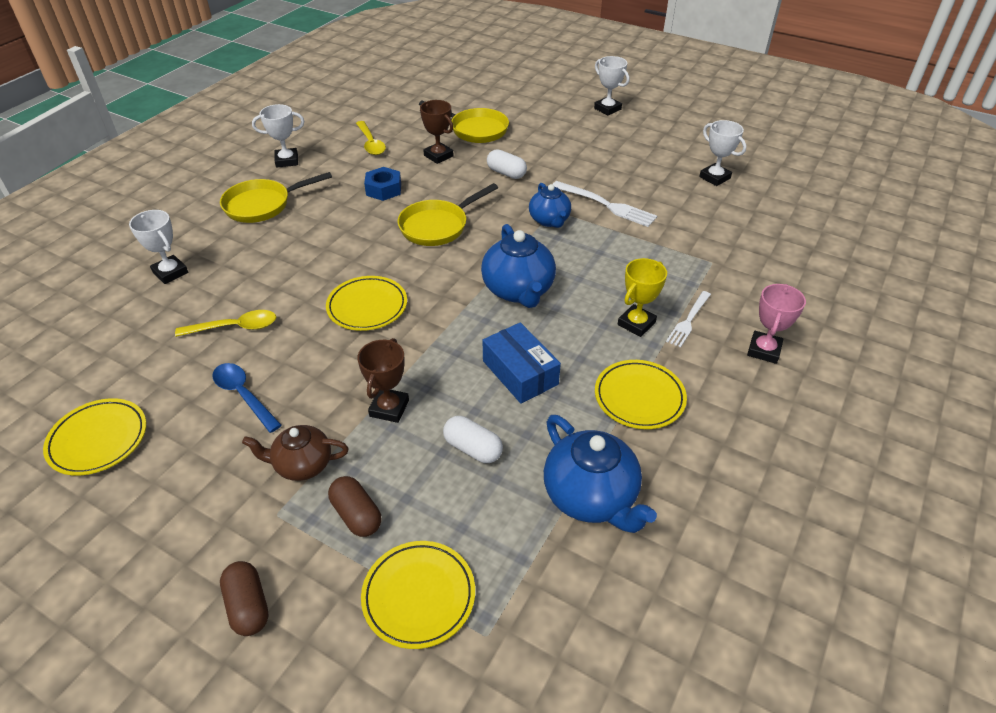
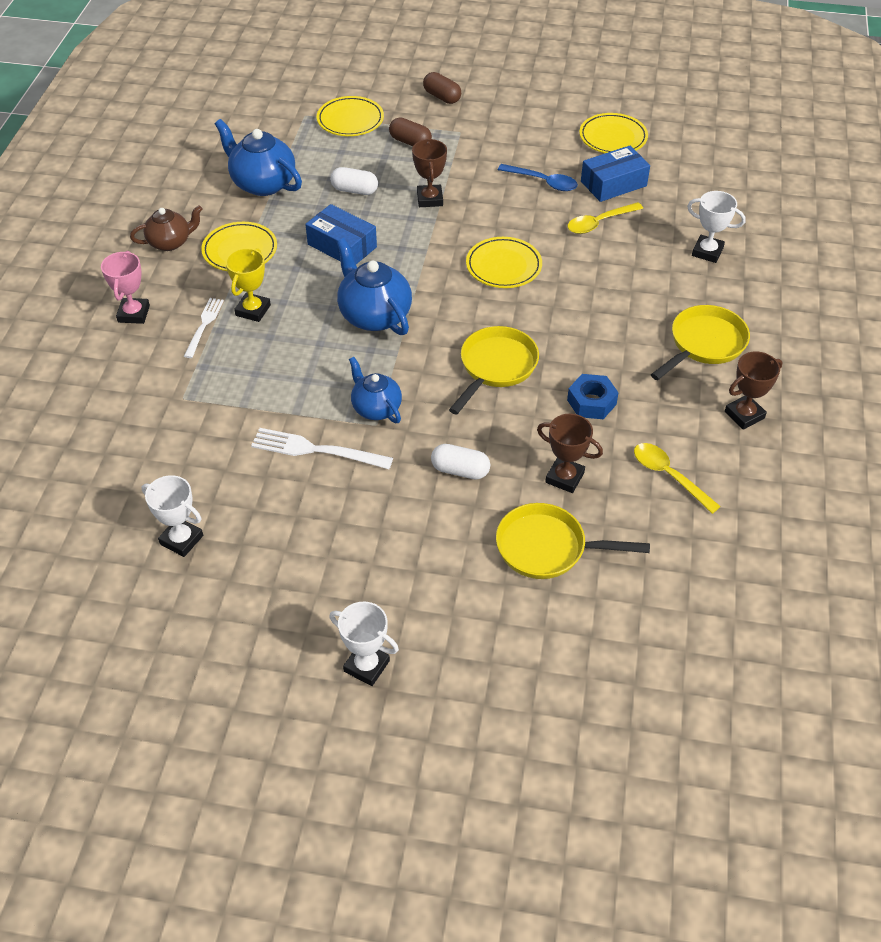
camera: 160 degrees right, 5 degrees up
(171, 370) = (613, 184): none -> blue box
(287, 161) = (744, 415): white trophy -> brown trophy
(302, 465) = (465, 156): brown teapot -> brown teapot (170, 242)

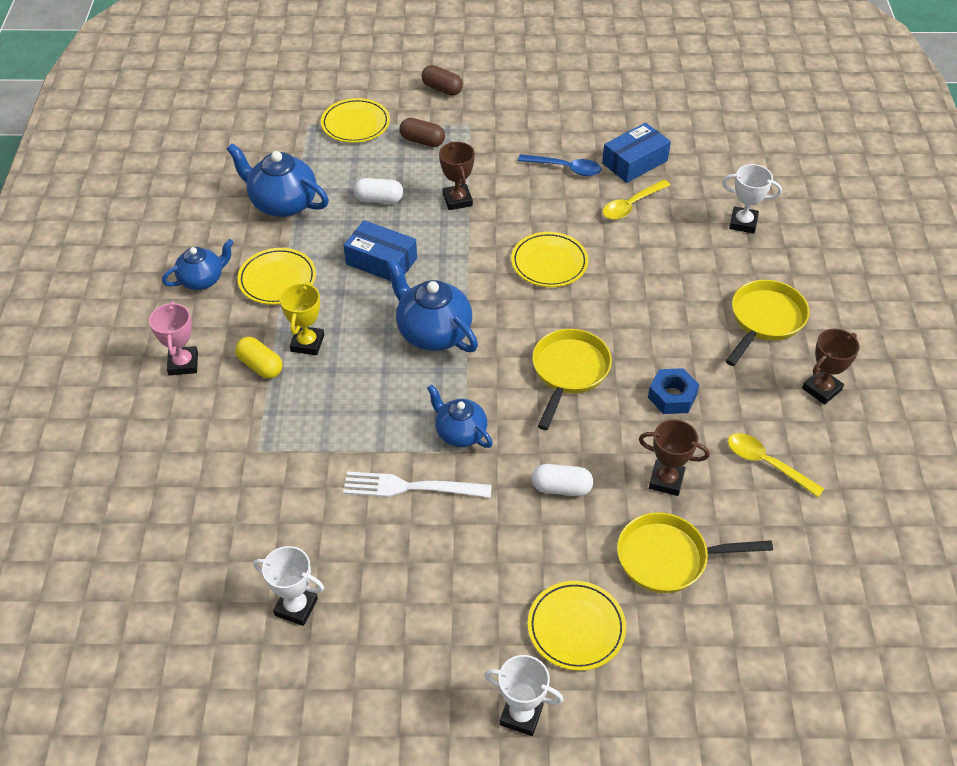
camera: 10 degrees left, 0 degrees up
(170, 242) = (202, 279): brown teapot -> blue teapot
(204, 325) = (260, 366): white fork -> yellow capsule
(613, 137) = (621, 113): yellow plate -> yellow plate (576, 628)

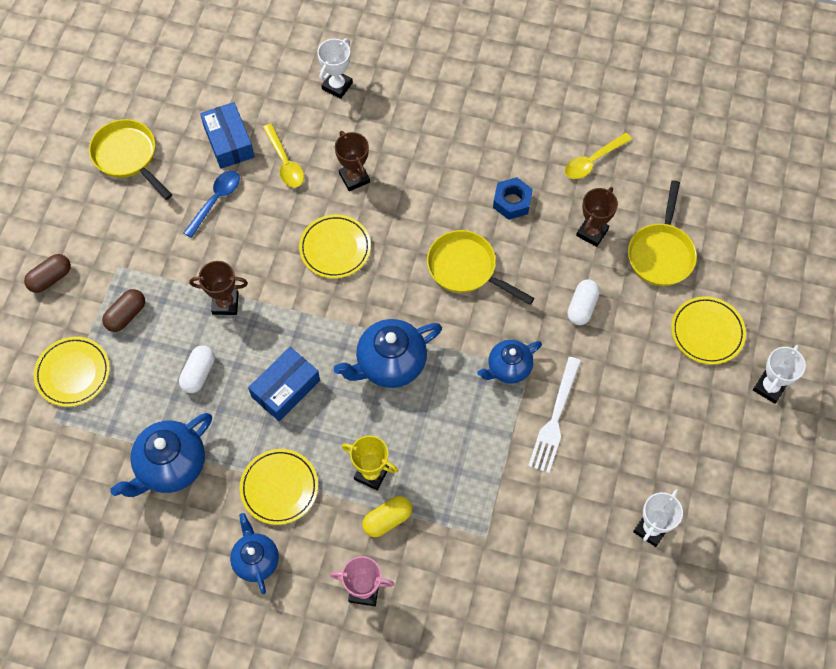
camera: 75 degrees left, 15 degrees up
(765, 320) = (451, 110): yellow pan -> yellow pan (128, 156)
(821, 389) = (532, 99): brown trophy -> brown trophy (354, 178)

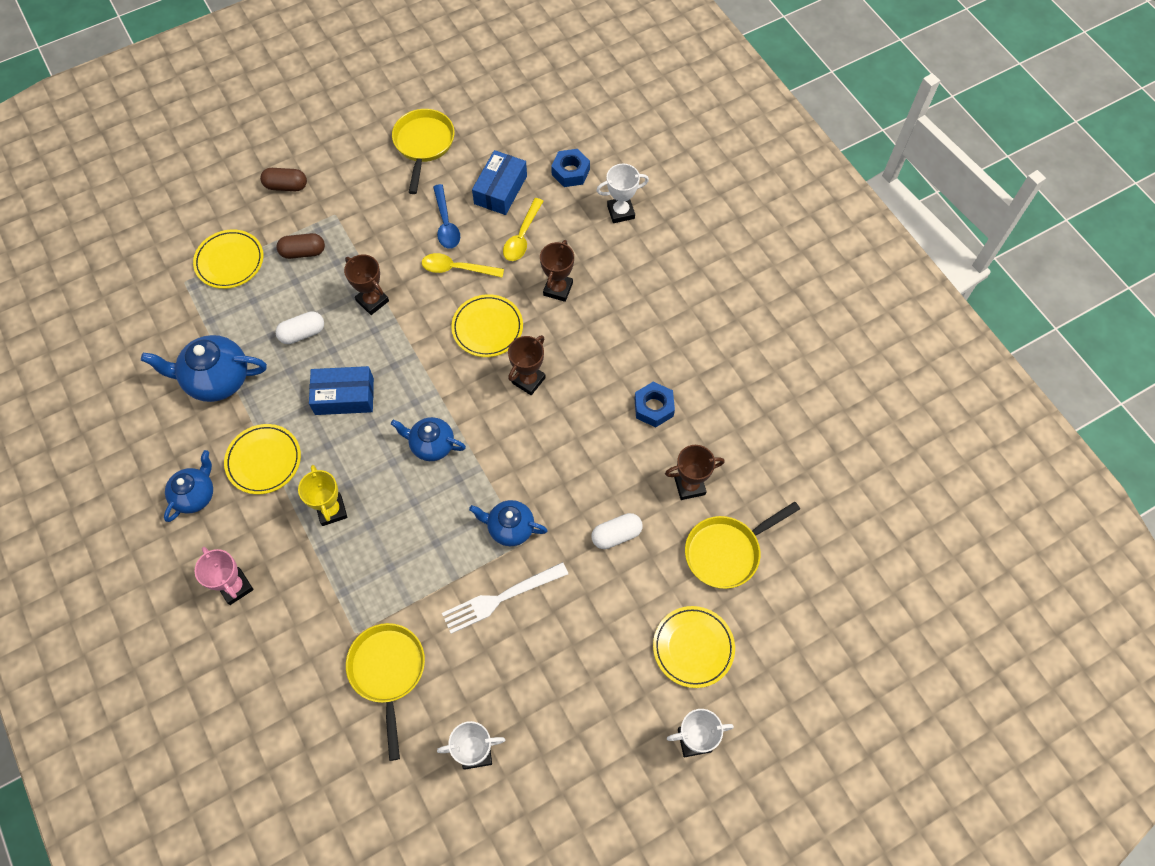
camera: 45 degrees right, 0 degrees up
(216, 200) = (446, 223): blue spoon -> blue spoon turned 90 degrees clockwise
(267, 86) = (570, 172): none -> blue nut
(387, 520) = (305, 553): yellow capsule -> none
(390, 364) = (431, 445): blue teapot -> blue teapot, size x0.64
(406, 259) = (528, 380): none -> brown trophy
(466, 268) = (563, 426): yellow pan -> yellow pan (388, 672)
(592, 161) = (753, 432): yellow spoon -> yellow spoon (457, 269)

